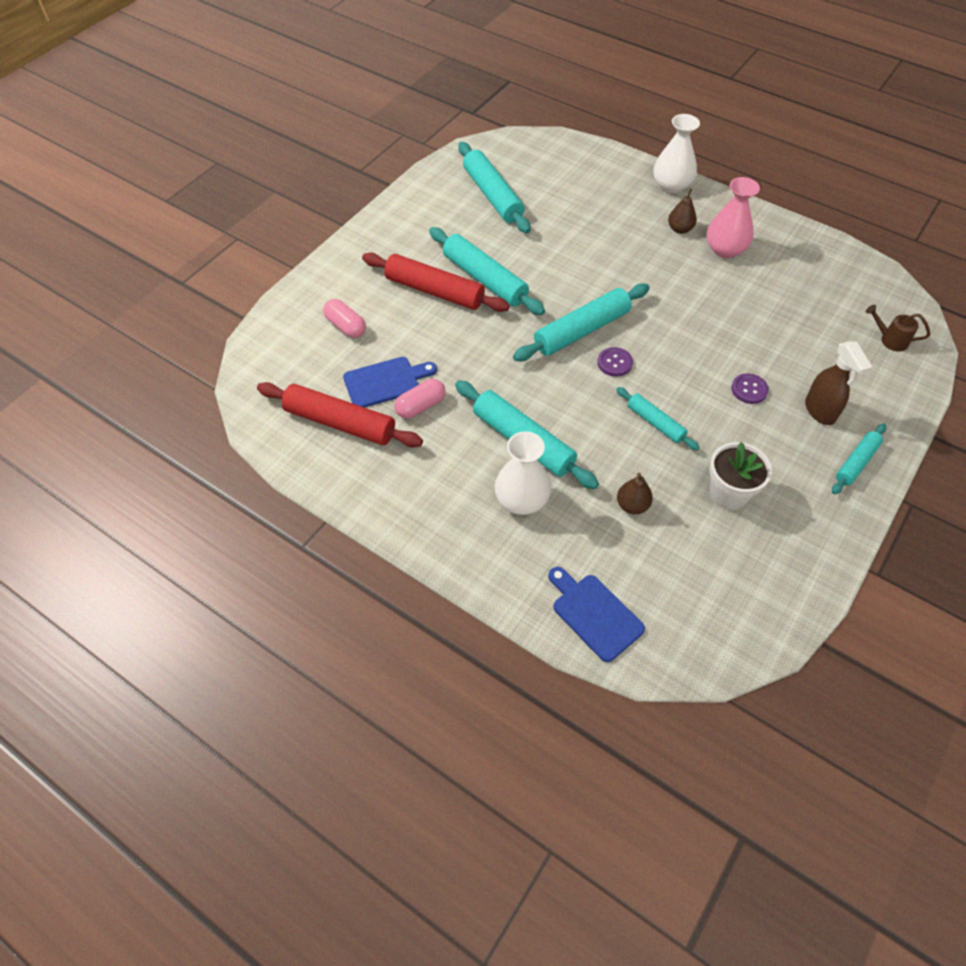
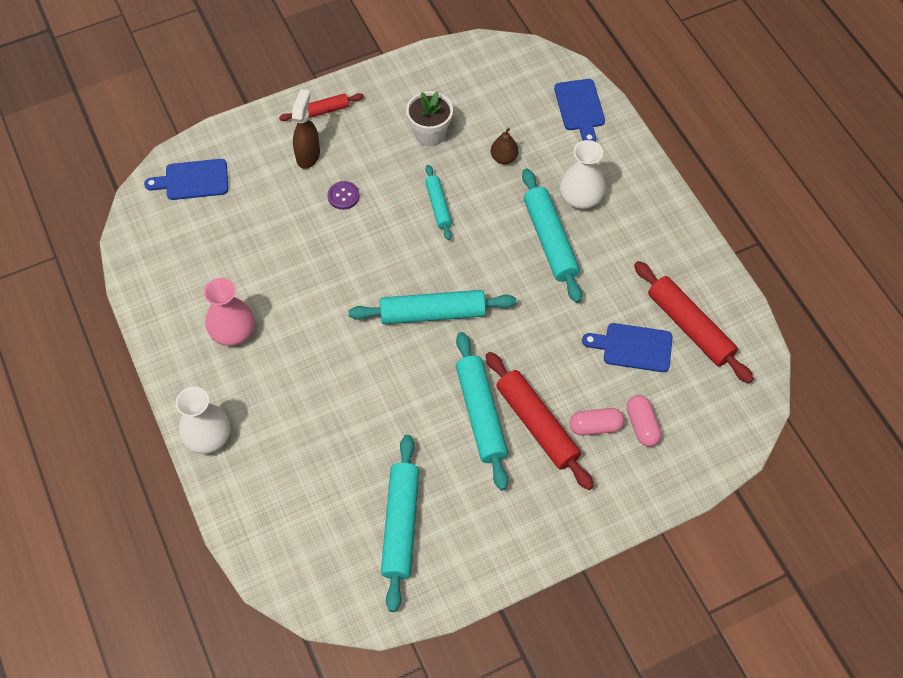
camera: 150 degrees left, 5 degrees up
(420, 406) = (615, 309): pink capsule -> pink capsule (595, 426)
(614, 363) = (429, 270): purple button -> none
(680, 229) = (251, 377): brown pear -> none
(856, 463) = (322, 111): turquoise rolling pin -> red rolling pin
(890, 340) = (193, 180): brown watering can -> blue cutting board

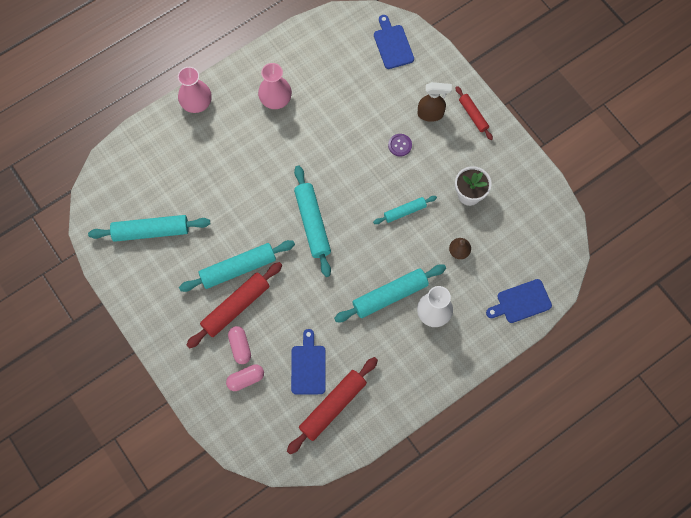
camera: 80 degrees right, 10 degrees up
(208, 437) = (196, 103): white vase -> pink vase

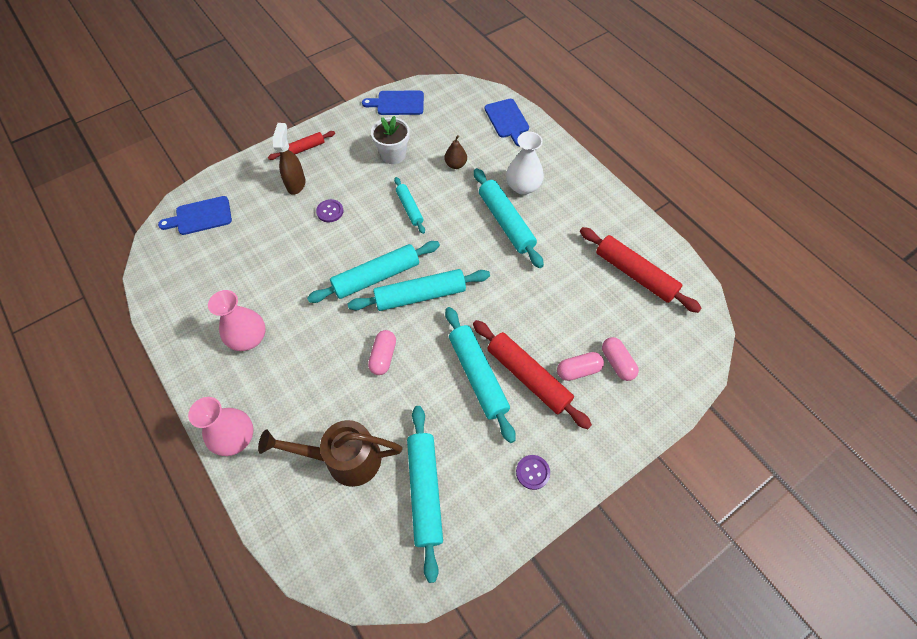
camera: 90 degrees left, 10 degrees down
(160, 306) = (532, 472): none -> purple button
(177, 176) = (345, 459): none -> brown watering can
(257, 197) = (383, 356): none -> pink capsule
(308, 366) = (593, 298): blue cutting board -> blue cutting board (397, 103)
(331, 188) = (376, 277): none -> turquoise rolling pin

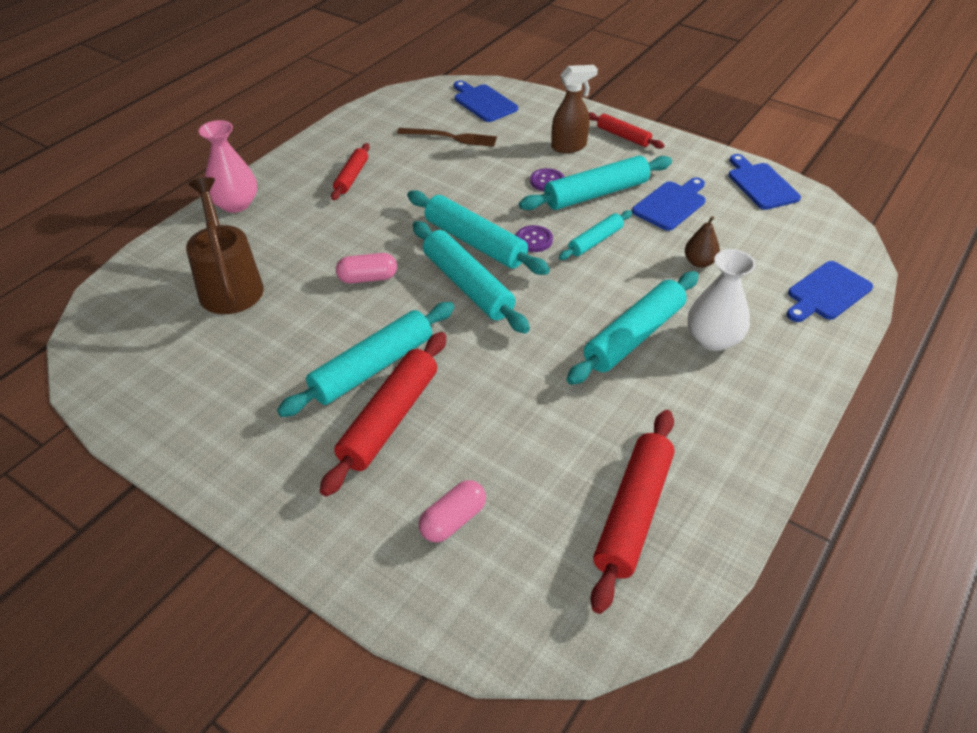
camera: 70 degrees right, 15 degrees down
(236, 253) = (450, 137): none -> brown fork
(248, 338) = (351, 177): pink vase -> red rolling pin
(393, 155) = (671, 204): white flower pot -> blue cutting board
(424, 491) = (203, 359): turquoise rolling pin -> turquoise rolling pin (596, 193)
(532, 472) = (249, 456): purple button -> purple button (534, 240)
(578, 370) = (421, 473): pink capsule -> none

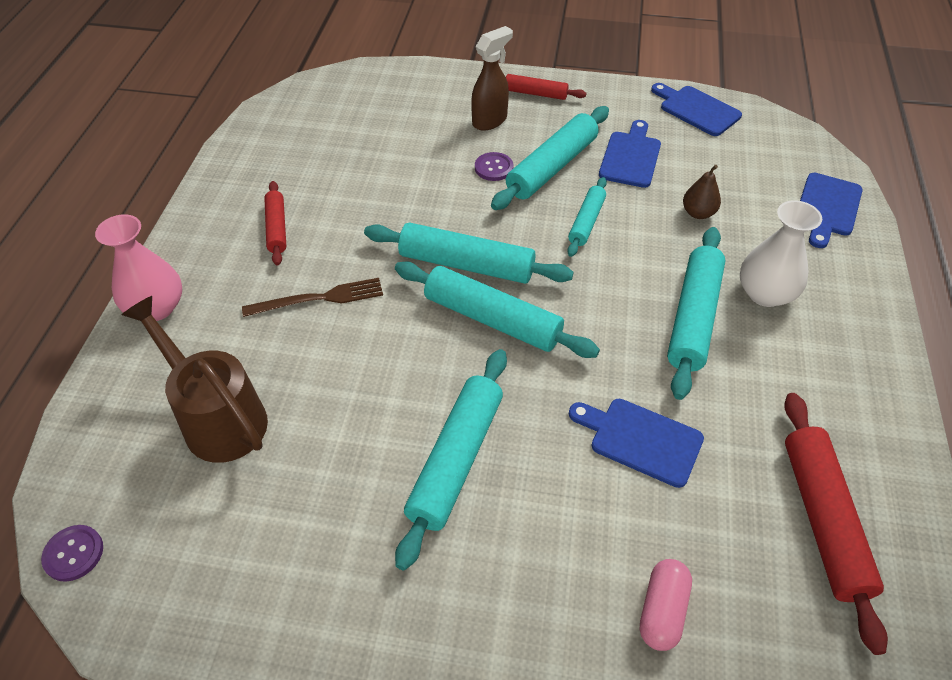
camera: 25 degrees left, 5 degrees up
(367, 278) = (378, 349): pink capsule -> none
(389, 419) = (515, 516): red rolling pin -> none
(450, 137) = (358, 145): brown fork -> brown fork (319, 298)
(483, 102) = (366, 93): blue cutting board -> blue cutting board (640, 440)
(534, 240) = (525, 241): purple button -> purple button (73, 554)

